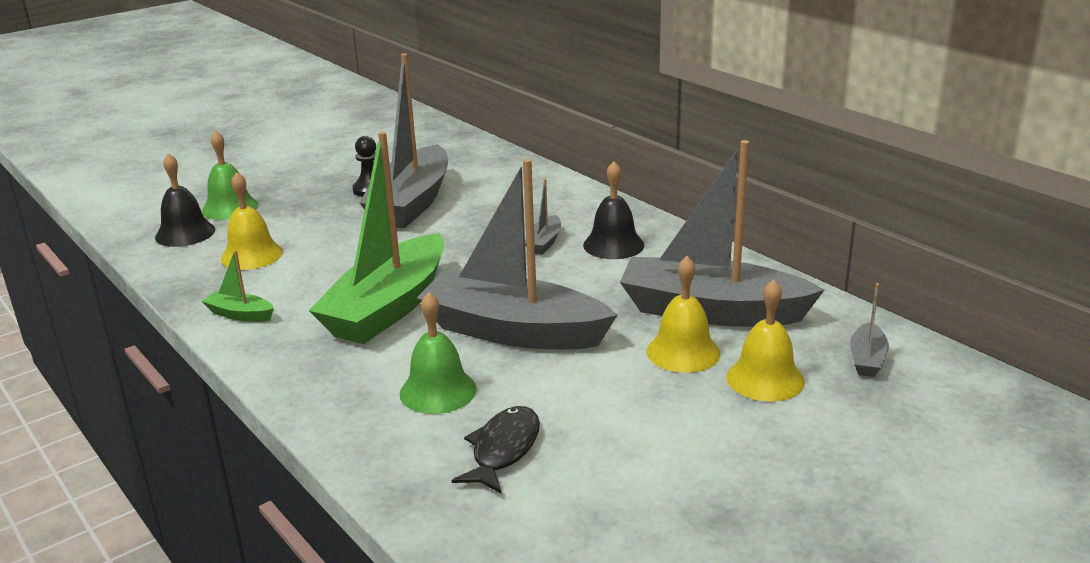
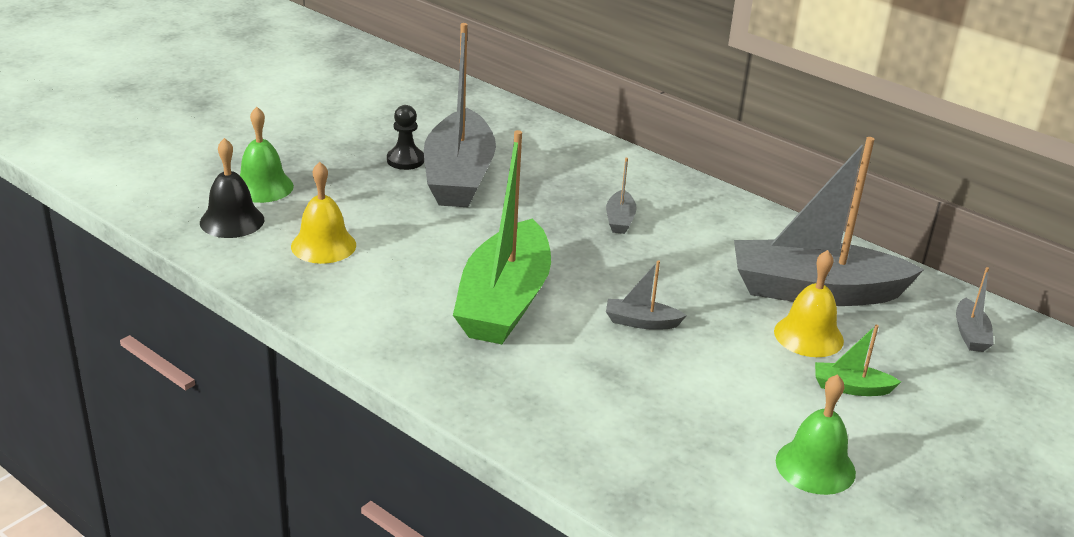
camera: 15 degrees left, 5 degrees up
(240, 314) = (354, 317): green boat -> green boat (851, 388)
(438, 391) = (603, 391): green bell -> green bell (815, 466)
(503, 450) = (696, 447): black fish -> none
(513, 331) = (641, 322): grey boat -> grey boat, size x0.41
(613, 245) = (688, 220): black bell -> none
(765, 379) = (892, 359): yellow bell -> none

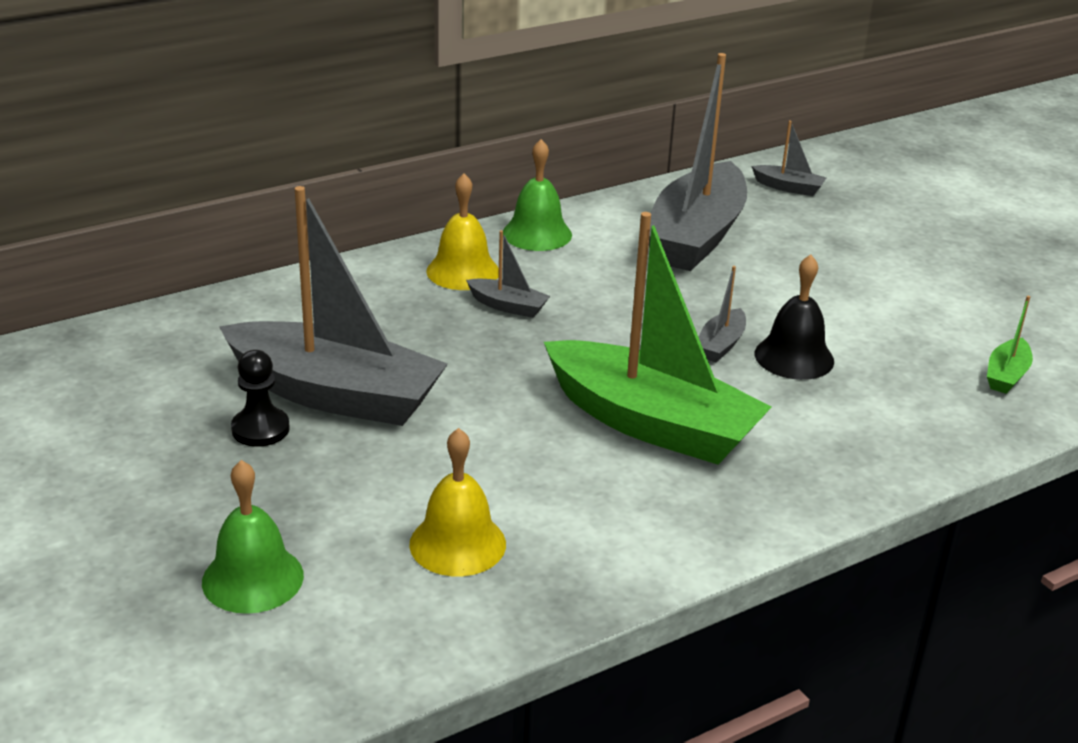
camera: 70 degrees left, 0 degrees up
(232, 221) = (340, 625): black bell -> black bell (794, 357)
(808, 336) = (771, 261): yellow bell -> yellow bell (463, 271)
(815, 466) = (969, 316): green bell -> green bell (537, 234)
(851, 388) = (857, 265): green boat -> green boat (1006, 375)

